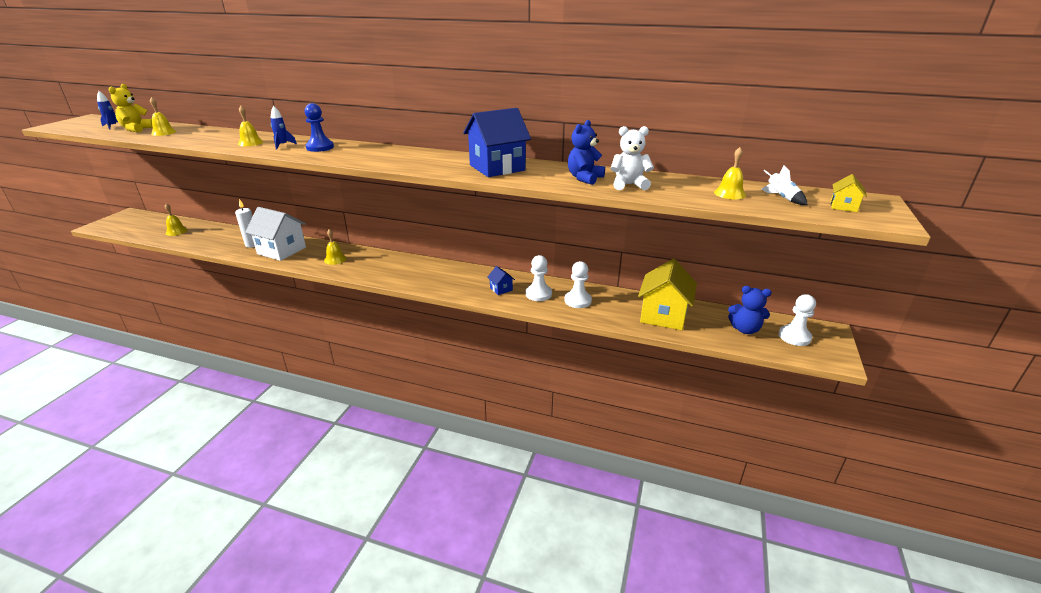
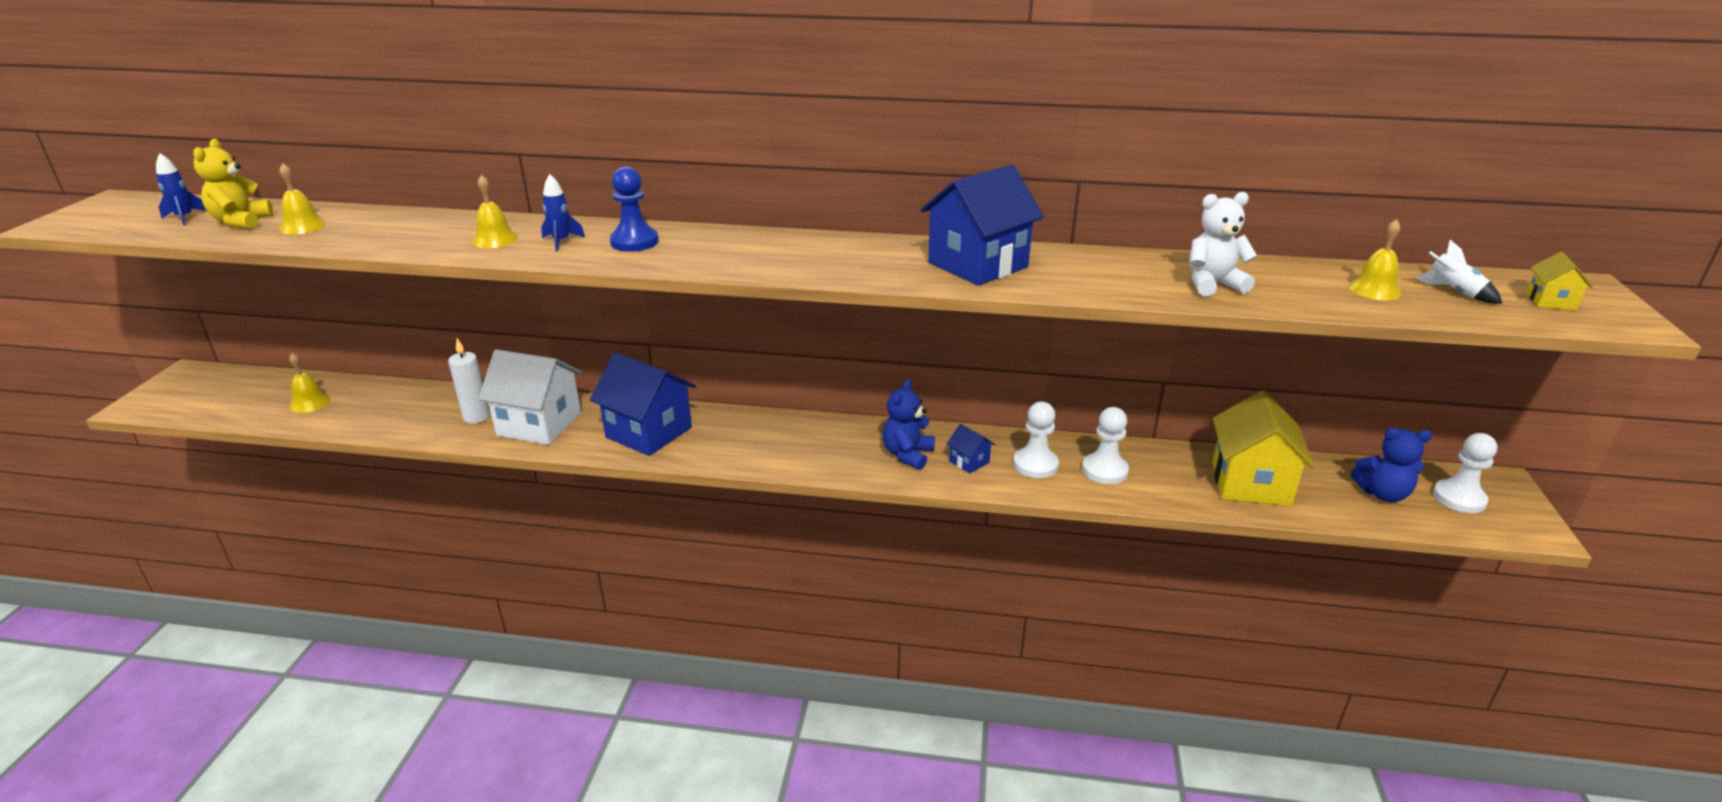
camera: 10 degrees left, 0 degrees up
(335, 259) = (649, 432): yellow bell -> blue house
(584, 178) = (1134, 276): blue teddy bear -> blue teddy bear (907, 455)

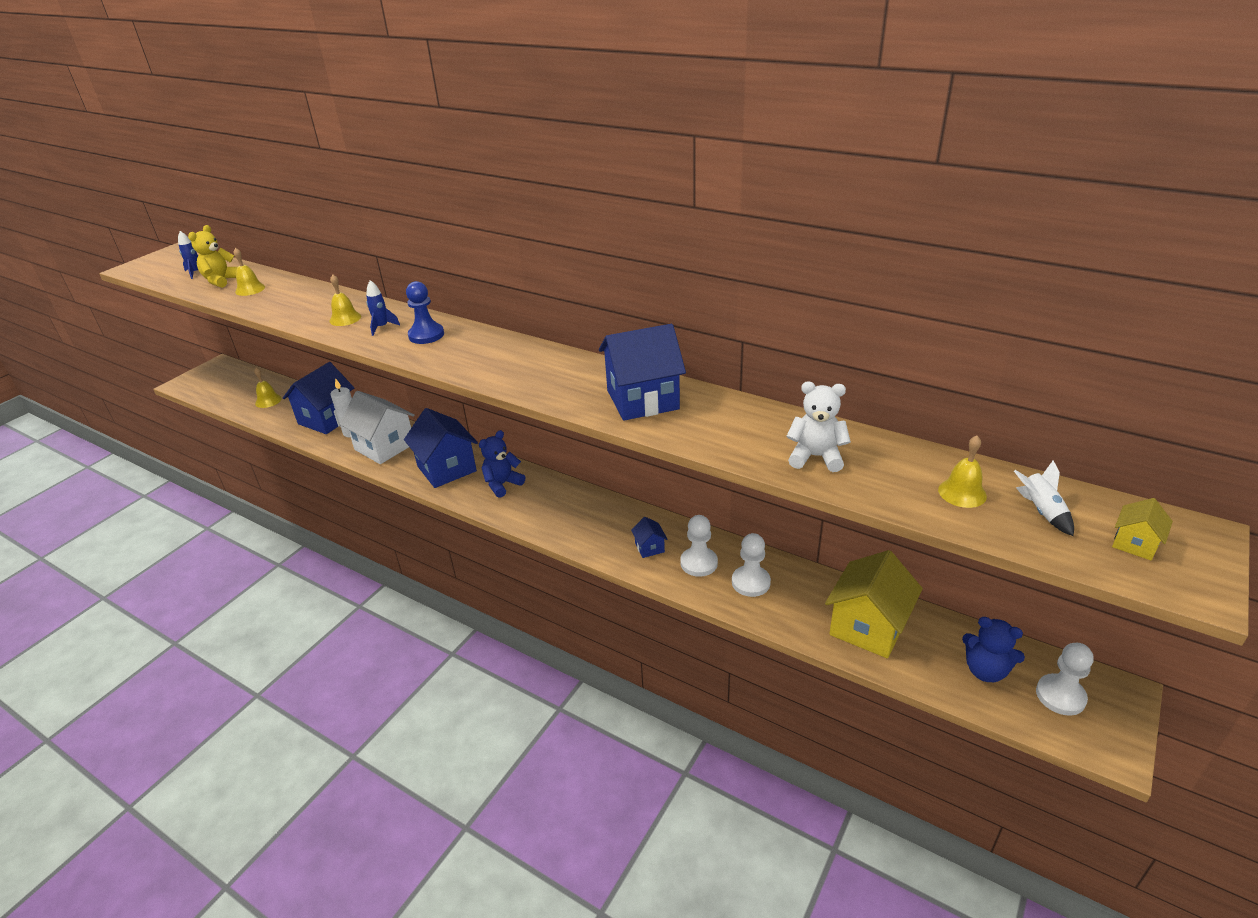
camera: 25 degrees right, 5 degrees up
(424, 408) = (327, 419): none -> blue house
(907, 455) = (608, 530): blue teddy bear -> blue teddy bear (502, 484)

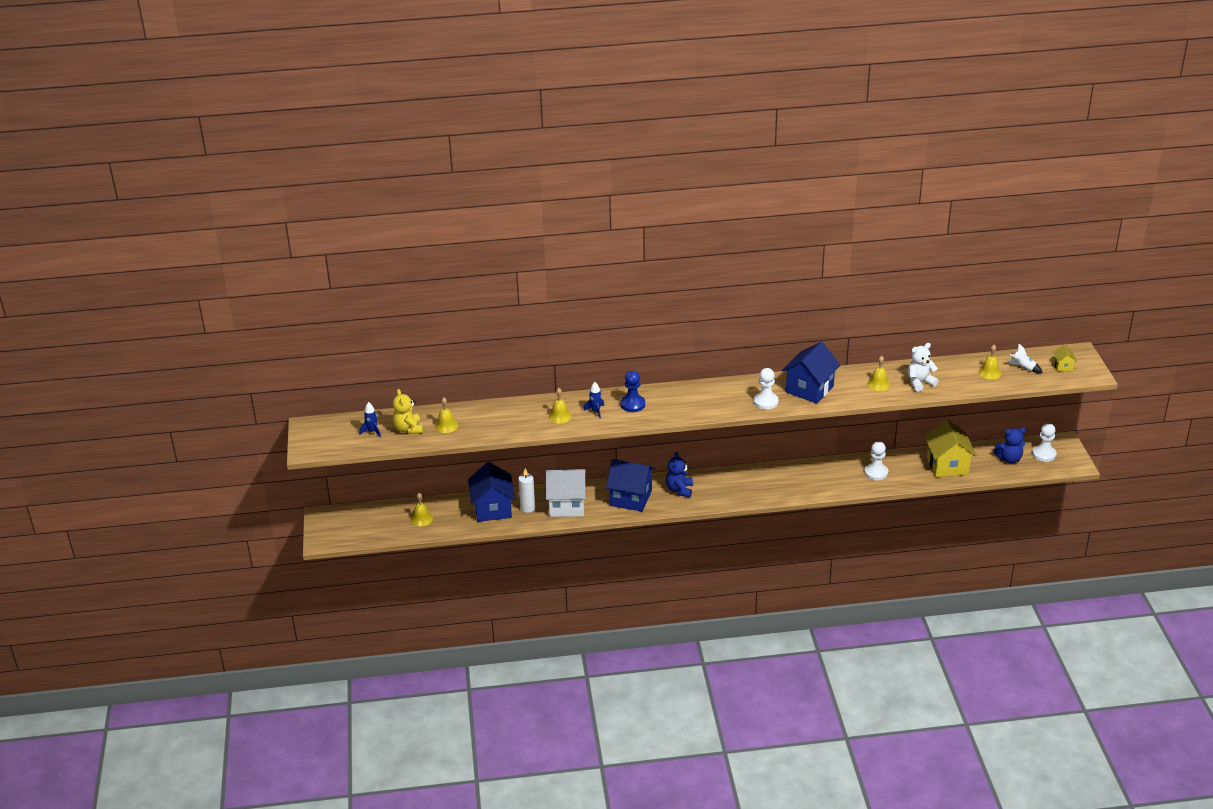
camera: 40 degrees left, 0 degrees up
(649, 547) = (807, 481): blue house -> none
(699, 563) = (841, 476): white pawn -> white pawn (765, 402)
(748, 432) = (878, 384): none -> yellow bell

